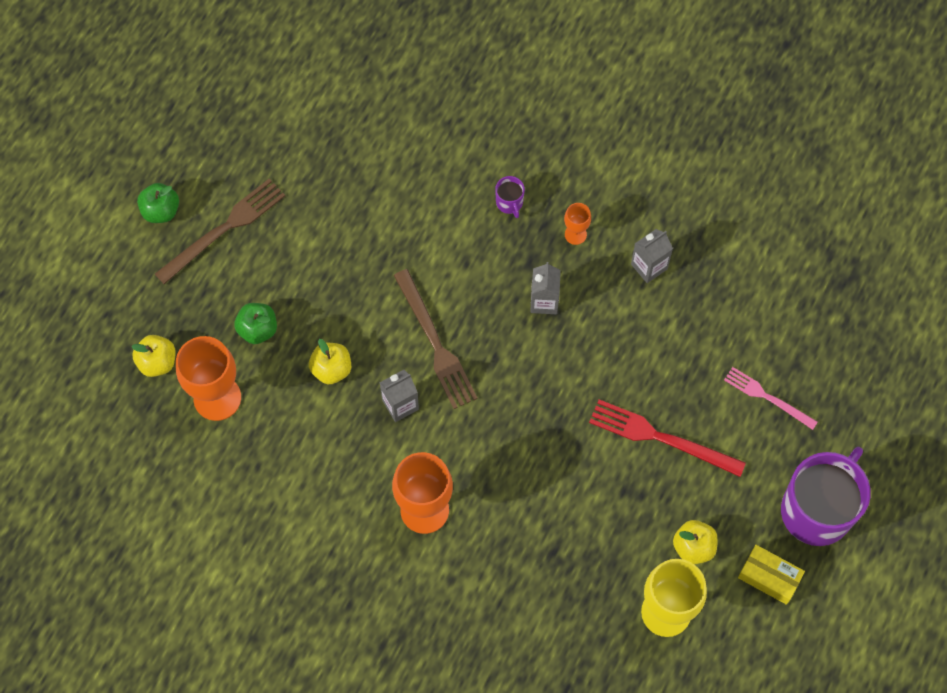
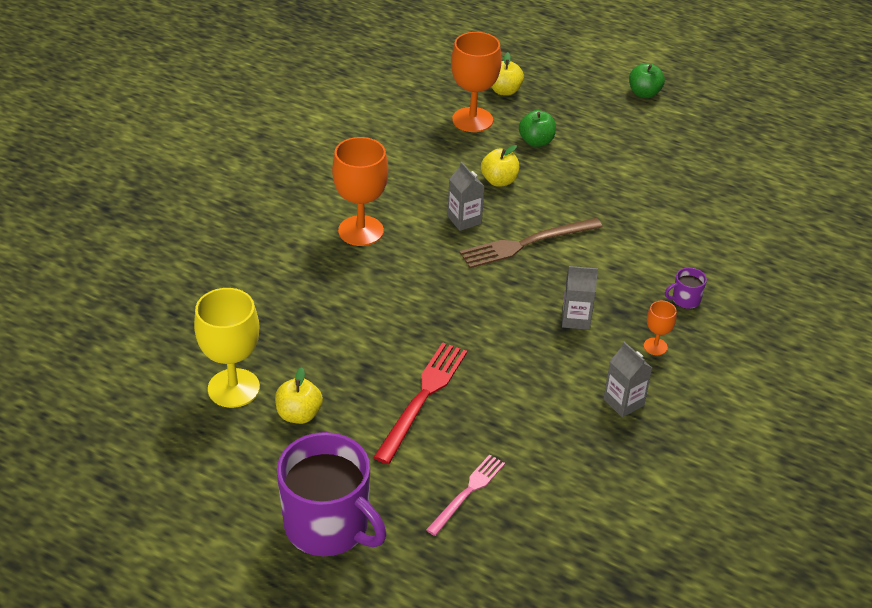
camera: 90 degrees right, 25 degrees down
(224, 229) = (631, 125): brown fork -> none
(769, 577) = (256, 475): yellow box -> none

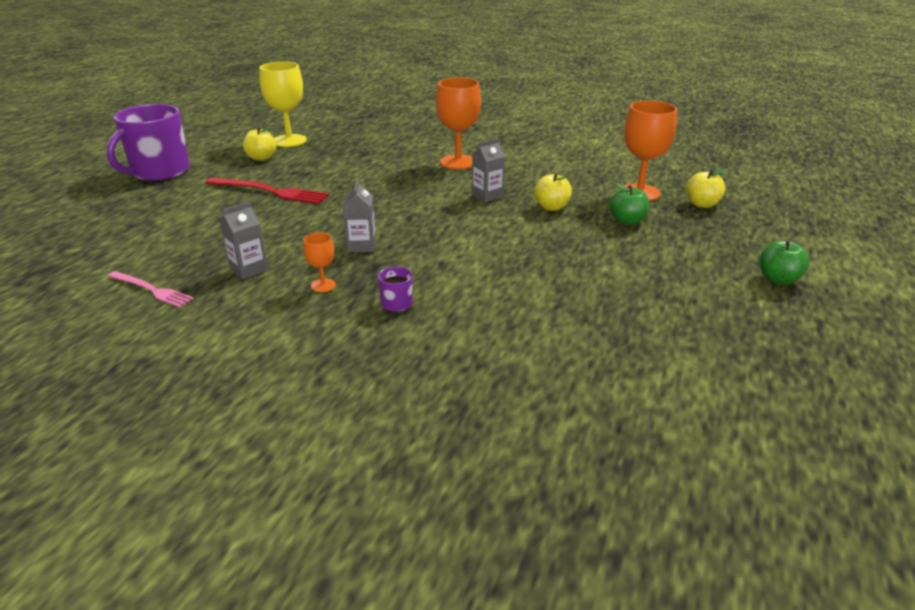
camera: 85 degrees right, 10 degrees down
(467, 492) = (169, 210): pink fork -> pink fork (151, 290)
(527, 243) = (464, 222): brown fork -> none

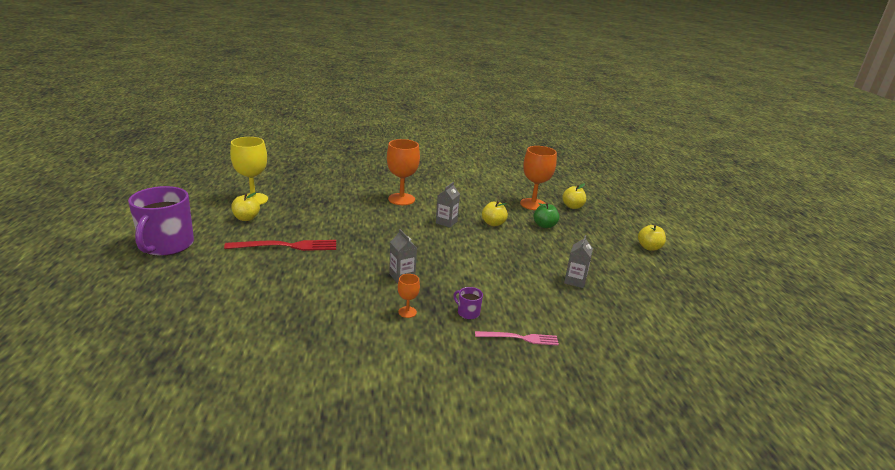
camera: 30 degrees left, 5 degrees down
(151, 290) = (281, 348): pink fork -> pink fork (519, 338)
(249, 269) = (340, 313): grey carton -> grey carton (575, 281)
(778, 279) = (649, 247): green apple -> yellow apple

